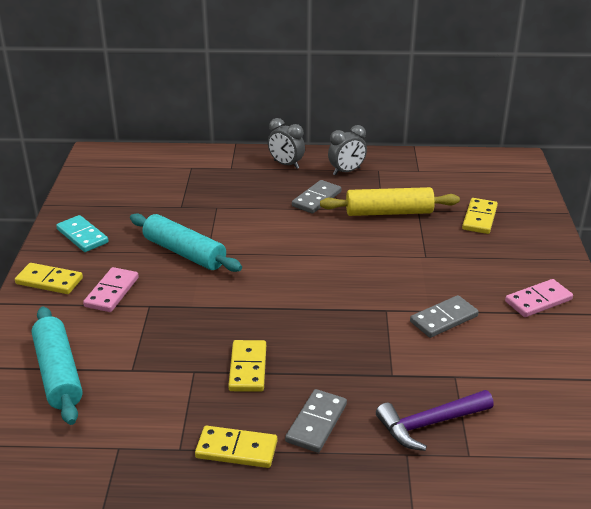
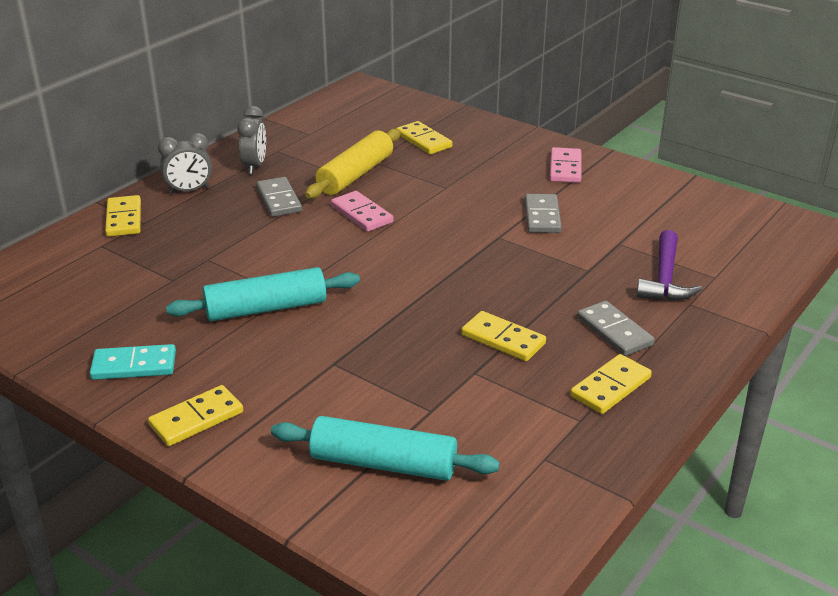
camera: 55 degrees left, 0 degrees up
(111, 292) = (277, 380): pink domino -> pink domino (361, 214)
(227, 160) = (124, 219): none -> yellow domino

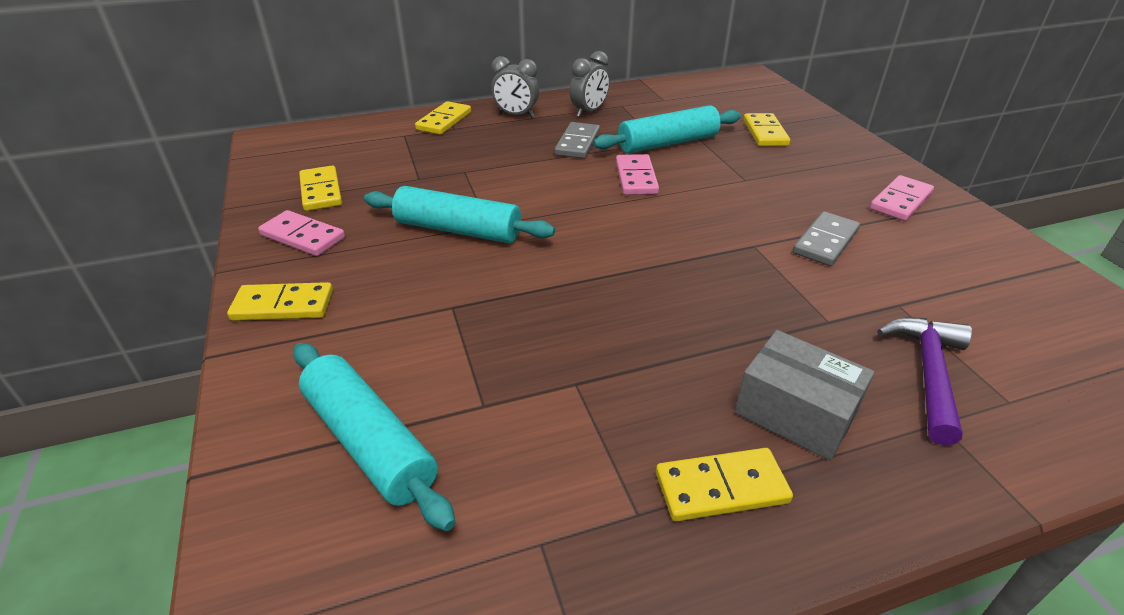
camera: 35 degrees right, 5 degrees up
(134, 366) = (302, 236): turquoise domino -> pink domino
(355, 175) = (668, 143): yellow rolling pin -> turquoise rolling pin
(503, 339) = (646, 359): yellow domino -> yellow domino (321, 191)
(614, 331) = (795, 412): grey domino -> grey box
(665, 279) = (928, 373): purple hammer -> purple hammer turned 150 degrees clockwise

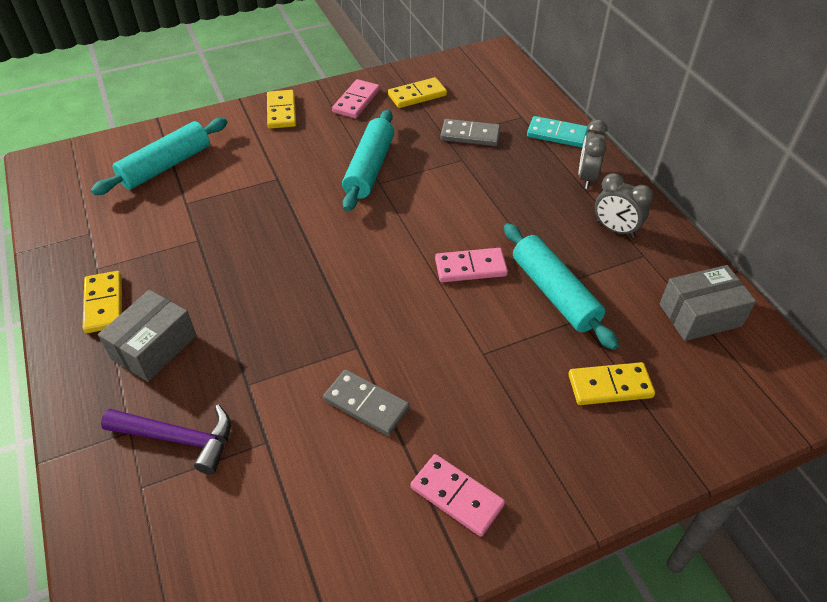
camera: 85 degrees right, 10 degrees up
(444, 121) = (557, 134): yellow domino -> turquoise domino
(577, 143) = (534, 224): grey domino -> grey domino (470, 135)
(686, 95) = (700, 315): none -> grey box

